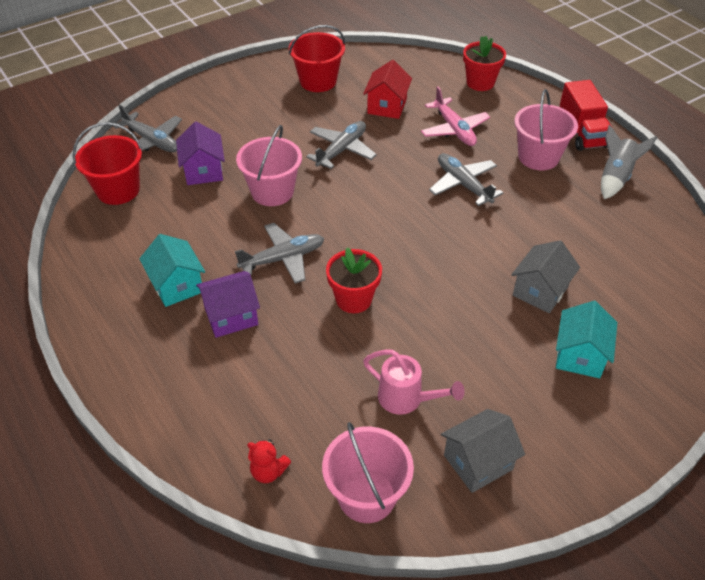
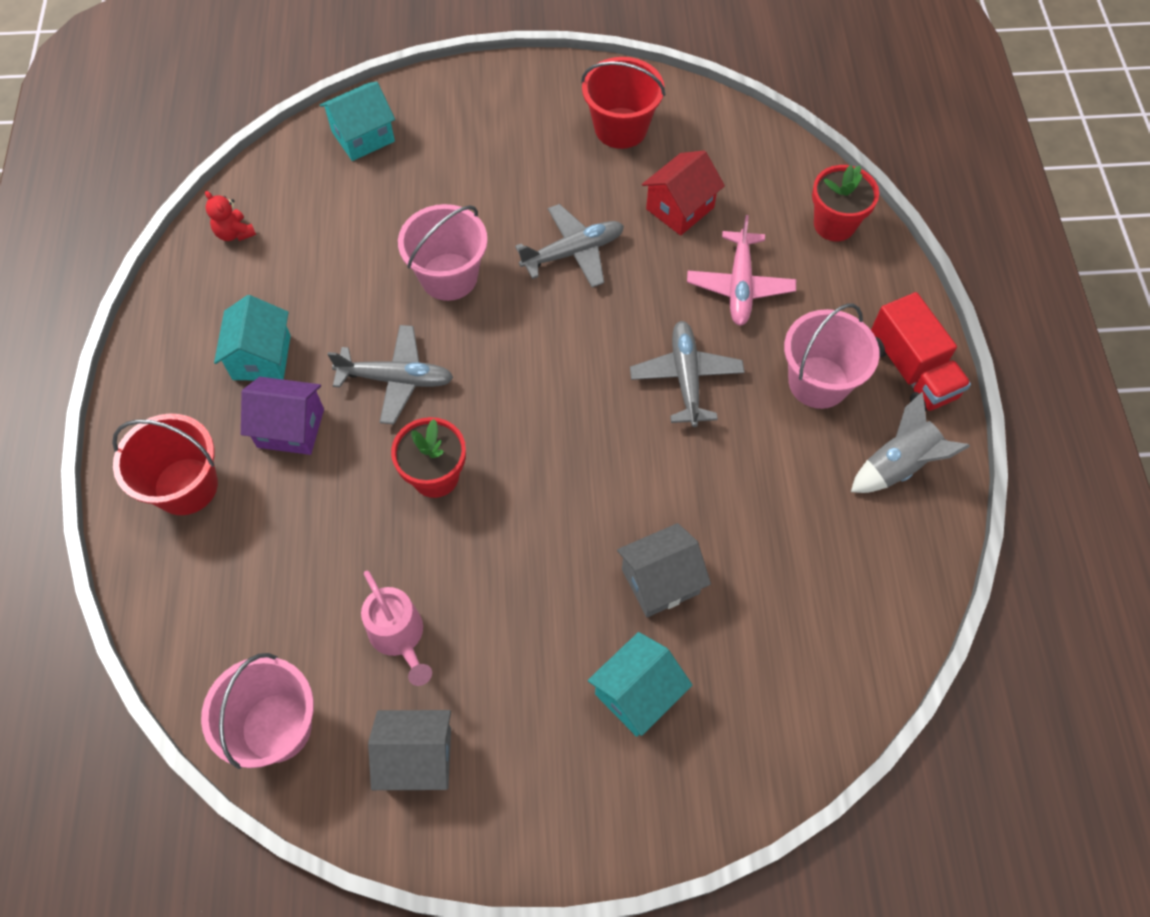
camera: 30 degrees right, 15 degrees up
(118, 190) = (282, 192): red bucket -> red bucket (186, 486)
(152, 141) = (363, 136): grey plane -> turquoise house
(203, 171) = (392, 208): purple house -> none
(268, 471) = (202, 641): red teddy bear -> red teddy bear (234, 233)
(582, 132) = (911, 370): red truck -> red truck turned 45 degrees counterclockwise

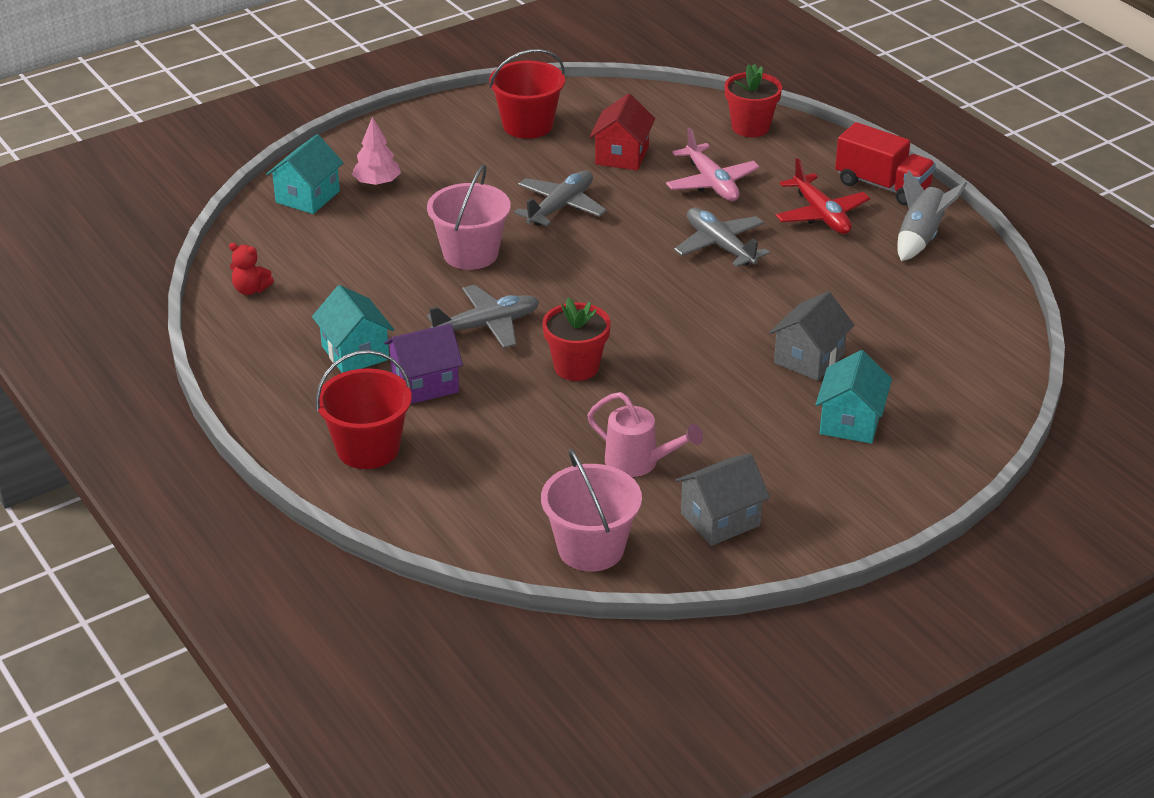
camera: 30 degrees left, 25 degrees down
(434, 145) = (377, 183): none -> pink tree
(818, 382) = (821, 215): pink bucket -> red plane

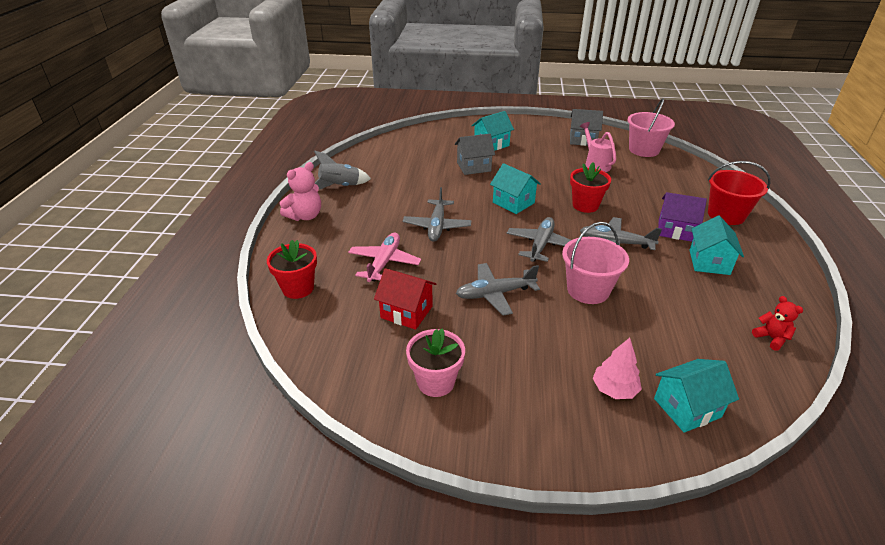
camera: 140 degrees left, 0 degrees up
(528, 125) = (436, 382): red bucket -> pink flower pot
(573, 280) = (540, 245): none -> grey plane
(622, 155) = (406, 312): red house -> red house turned 60 degrees clockwise
(674, 324) = (513, 202): none -> turquoise house
(821, 215) = (361, 217): red plane -> none
(882, 186) = (305, 216): red truck -> pink teddy bear

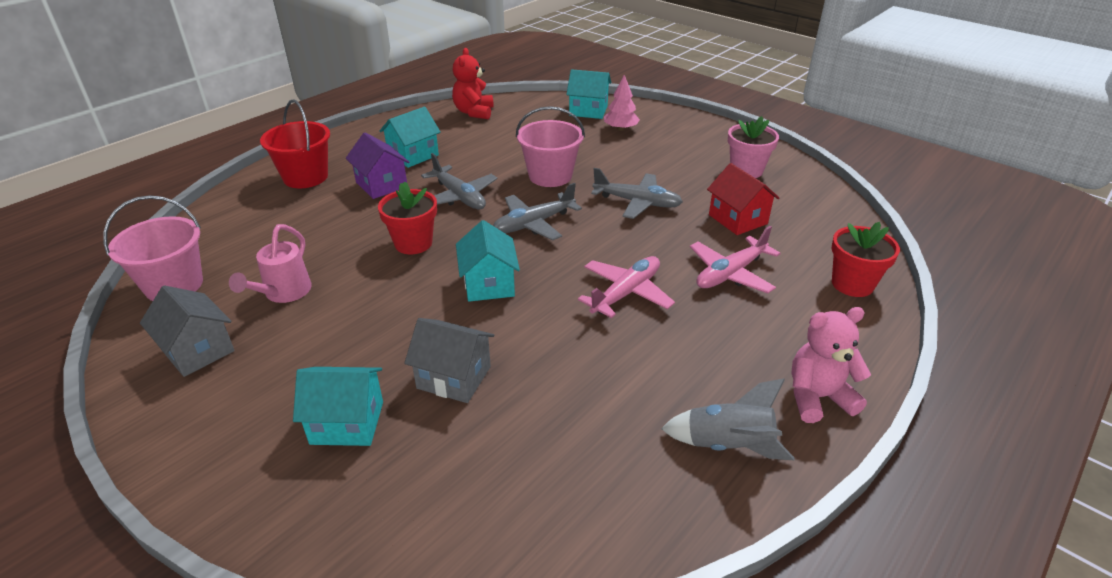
camera: 145 degrees left, 0 degrees up
(437, 226) = (626, 293): grey plane -> pink plane
(771, 338) = (474, 112): red teddy bear -> red teddy bear, size x1.61

